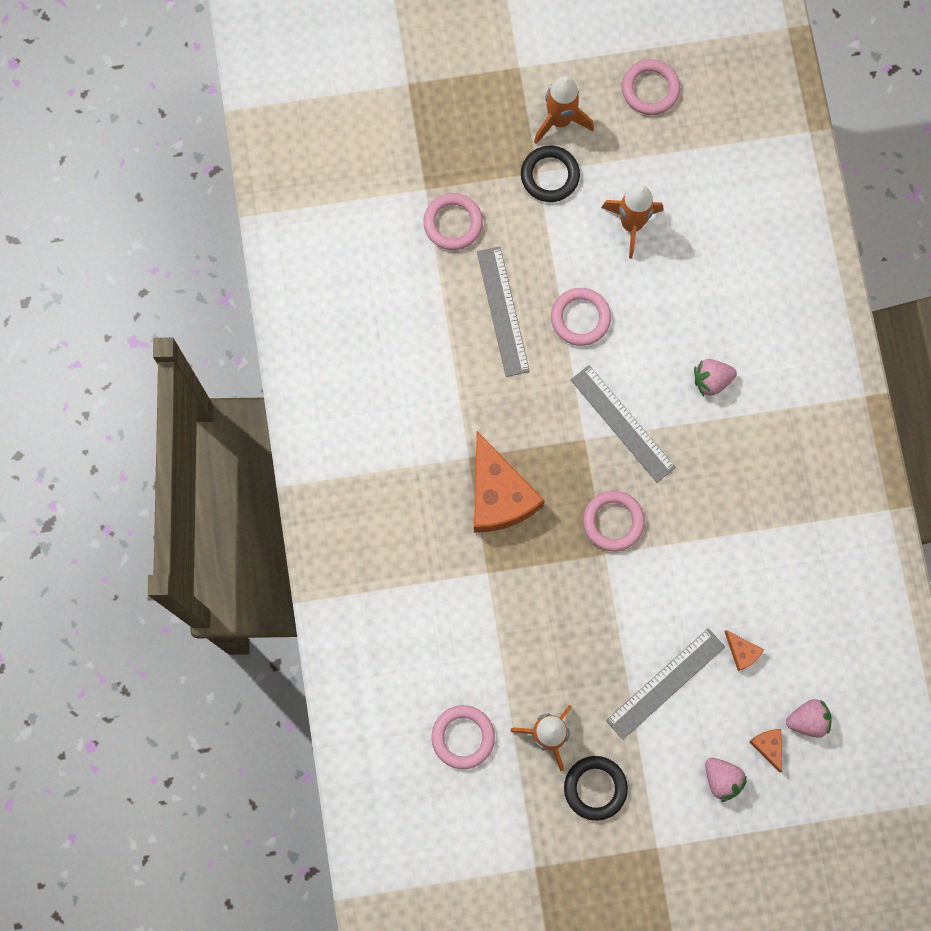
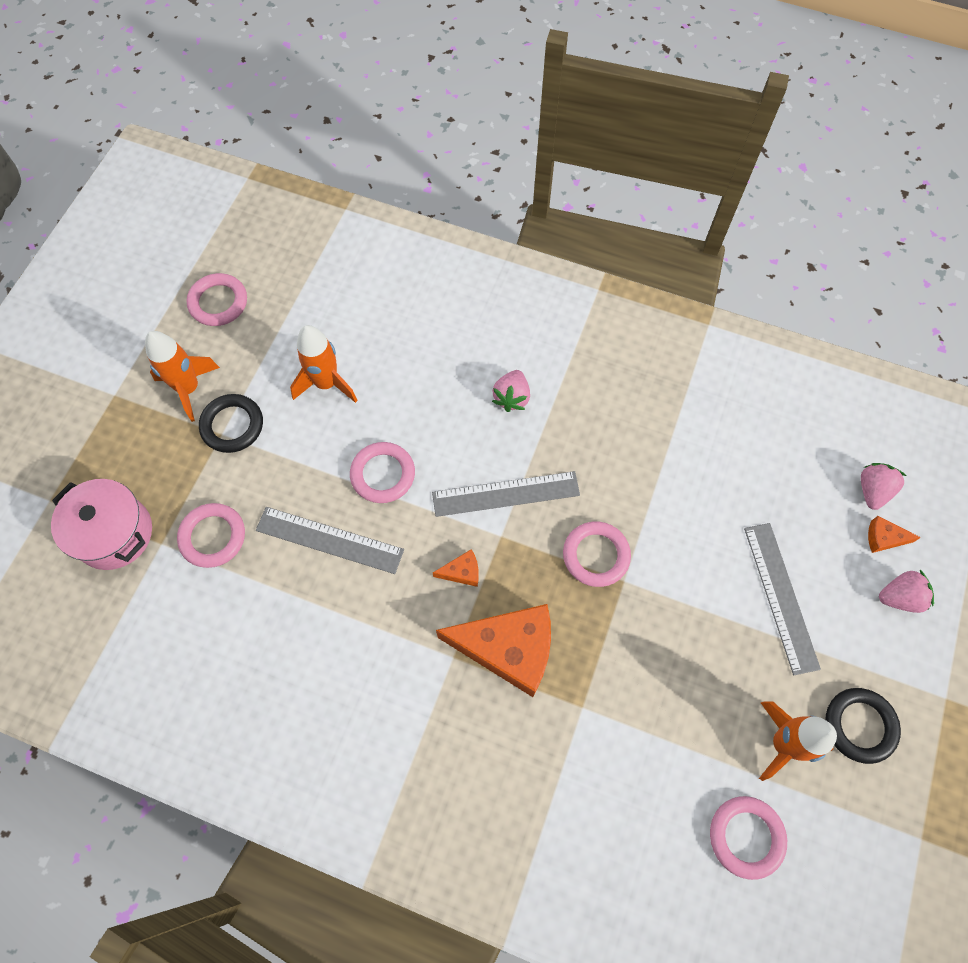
camera: 60 degrees left, 10 degrees down
(412, 150) = (114, 533): none -> pink pot
(742, 652) = (781, 511): orange cheese -> orange cheese (462, 572)

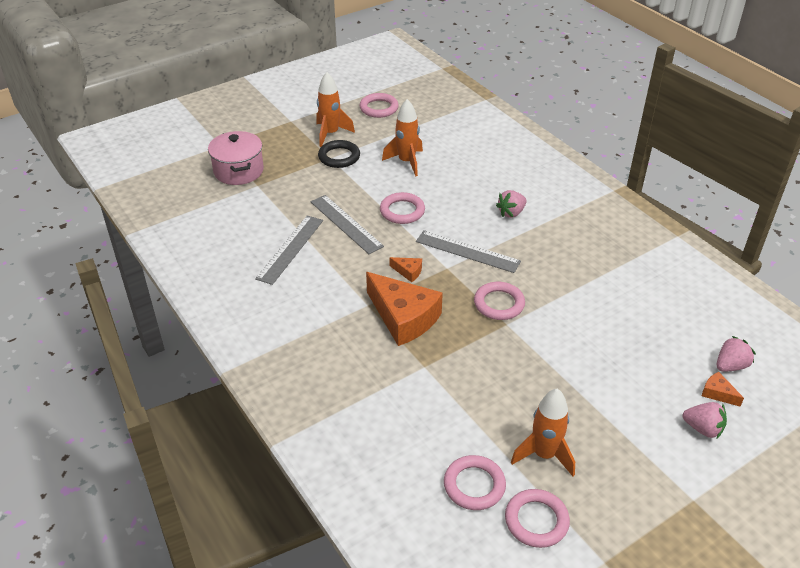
camera: 35 degrees right, 25 degrees down
(213, 537) = (286, 194): pink ring -> pink ring (536, 521)
(781, 596) = (610, 384): grey ruler -> grey ruler (290, 249)
(859, 725) = (610, 477): black ring -> none

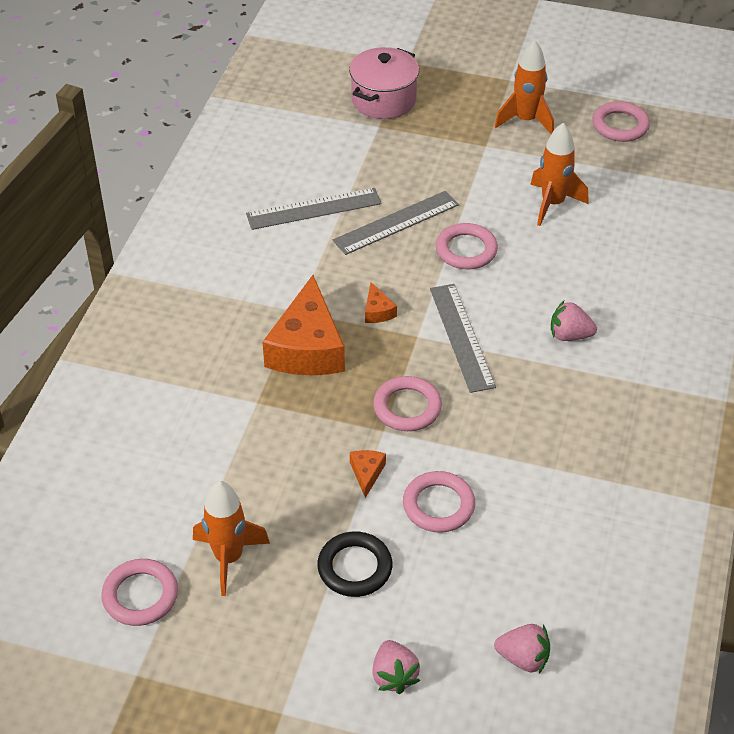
camera: 50 degrees right, 5 degrees up
(339, 157) = (495, 151): black ring -> black ring (355, 567)
(346, 224) = (396, 222): grey ruler -> grey ruler turned 45 degrees clockwise
(474, 485) = (141, 525): pink ring -> pink ring (438, 505)
(717, 393) = (464, 665): orange cheese -> orange cheese (367, 473)

